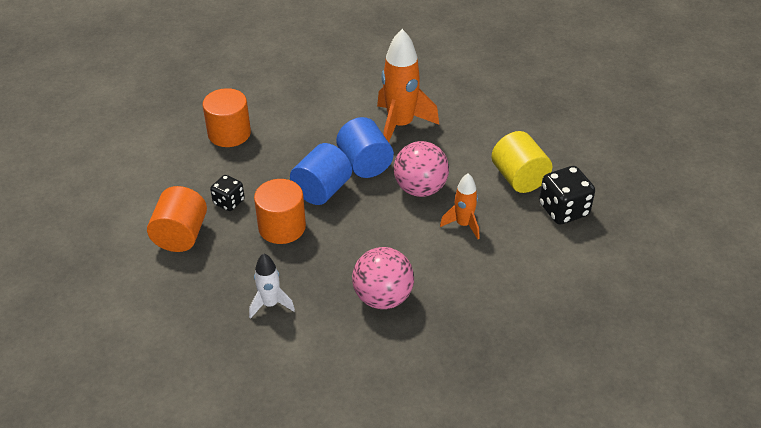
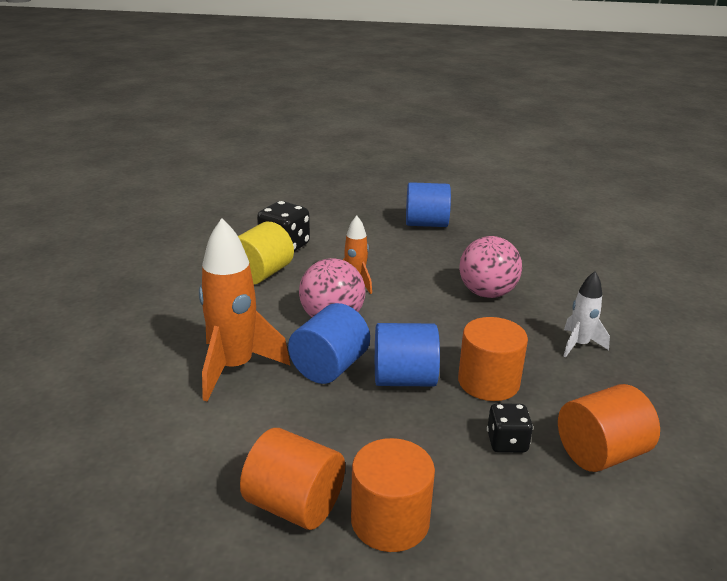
camera: 125 degrees left, 15 degrees down
(270, 109) = (294, 505): none -> orange cylinder
(549, 337) = (426, 224): none -> blue cylinder

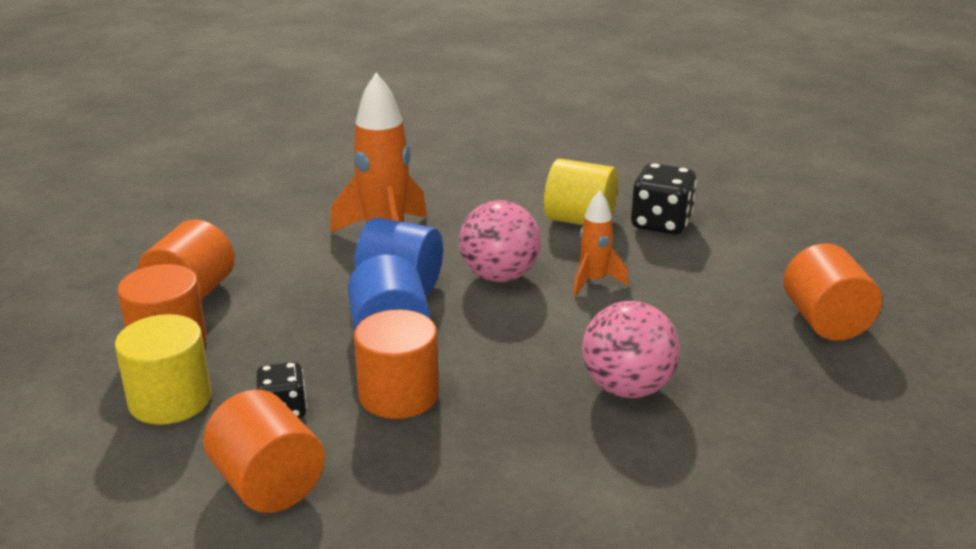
camera: 80 degrees right, 0 degrees up
(426, 224) = (825, 322): blue cylinder -> orange cylinder
(489, 515) = (170, 400): none -> yellow cylinder
(579, 345) = (515, 478): white rocket -> none

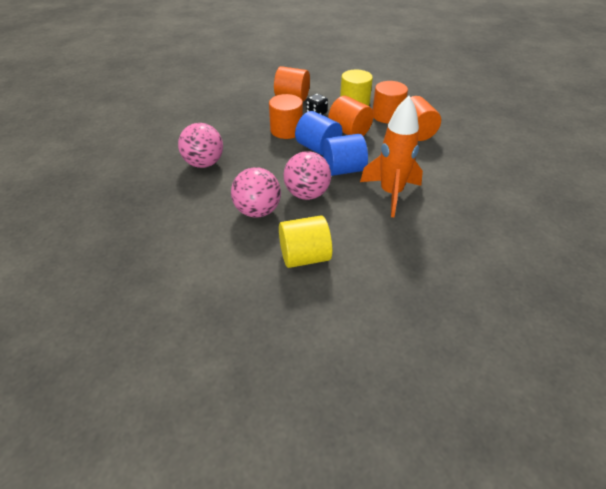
camera: 145 degrees right, 15 degrees up
(594, 282) = (257, 211): orange rocket -> pink ball
(661, 224) = (251, 279): black dice -> none
(825, 322) = (120, 236): orange cylinder -> orange cylinder (349, 131)

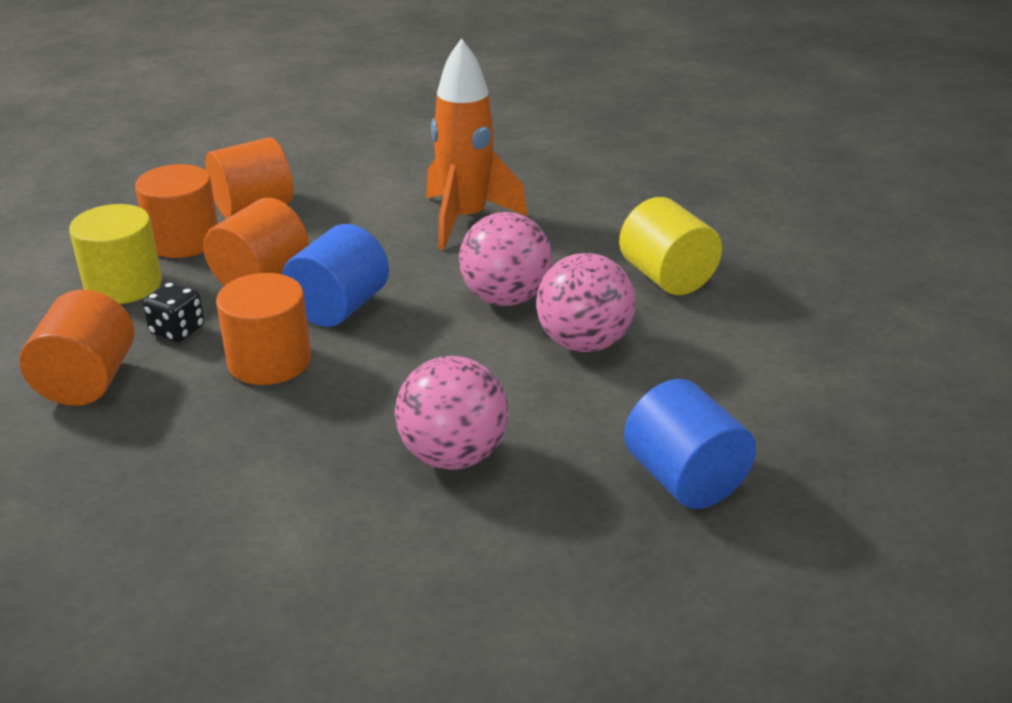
camera: 105 degrees left, 10 degrees down
(343, 170) = (410, 270): blue cylinder -> blue cylinder (684, 479)

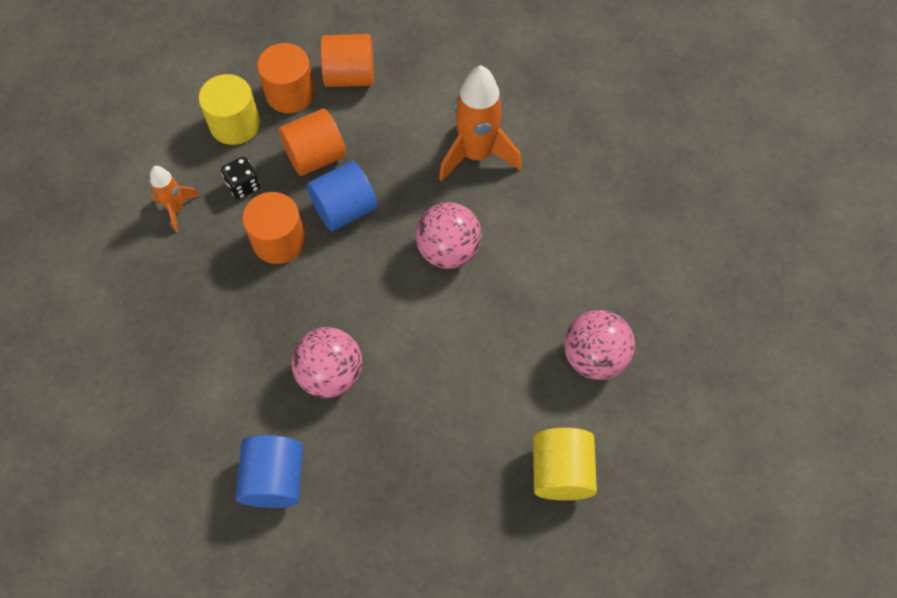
camera: 30 degrees right, 30 degrees up
(87, 381) = (176, 208): orange cylinder -> orange rocket
(583, 343) = (466, 318): pink ball -> pink ball (594, 357)
(666, 277) = (565, 282): yellow cylinder -> yellow cylinder (561, 472)
(684, 479) = (441, 461): blue cylinder -> blue cylinder (274, 479)

